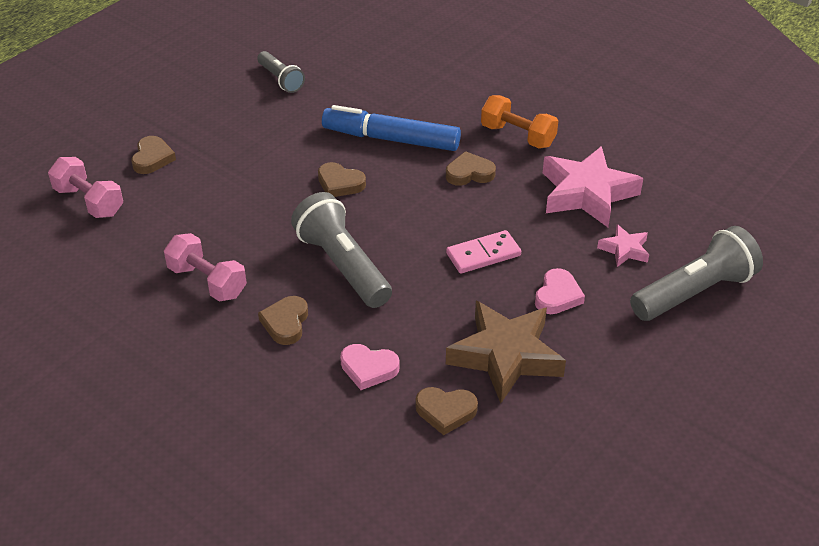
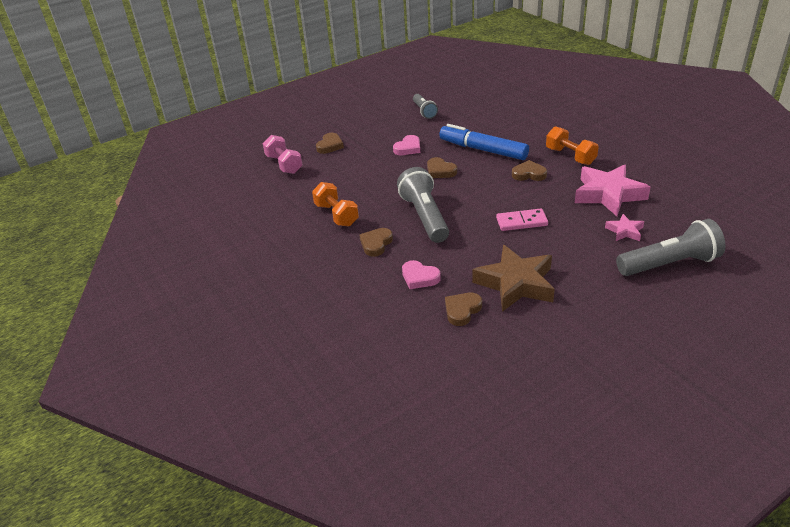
camera: 20 degrees right, 5 degrees down
(207, 281) = (336, 215): pink dumbbell -> orange dumbbell
(445, 411) = (462, 310): brown heart -> brown heart turned 105 degrees clockwise
(557, 295) = (566, 253): pink heart -> pink heart (408, 148)

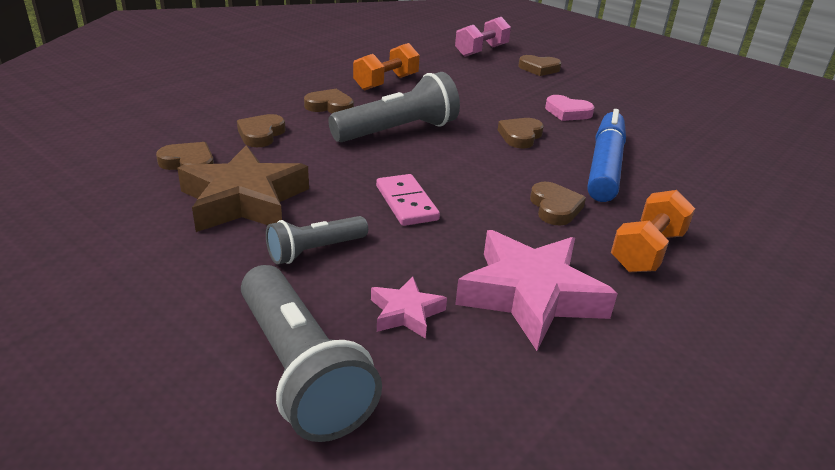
camera: 70 degrees right, 5 degrees down
(419, 277) = (261, 134): pink heart -> brown heart
(424, 111) = (683, 118): grey flashlight -> grey flashlight (315, 251)

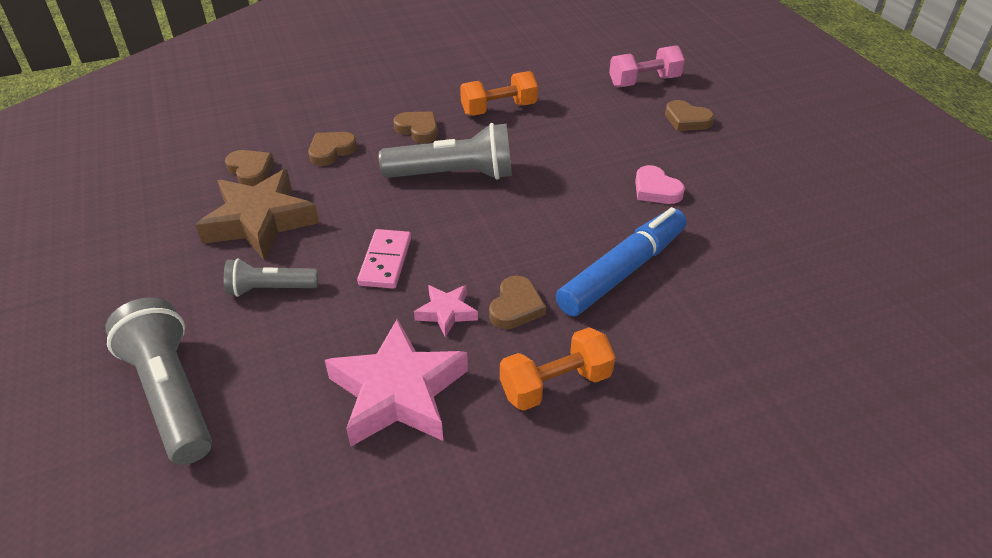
camera: 30 degrees right, 10 degrees up
(301, 371) = (171, 394): grey flashlight -> grey flashlight turned 150 degrees clockwise
(406, 313) = (285, 372): pink star -> pink star (446, 312)
(520, 136) = (570, 210): brown heart -> none

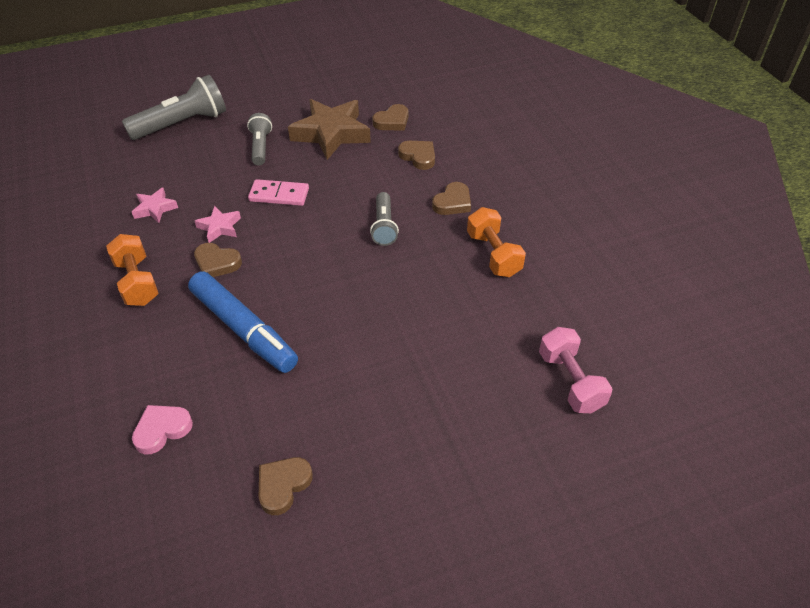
camera: 90 degrees right, 5 degrees up
(398, 392) = (155, 208): pink star -> pink star, size x0.49
(454, 175) = (384, 226): grey flashlight -> grey flashlight, size x0.58
(656, 190) = (355, 366): pink heart -> pink heart (162, 430)
(687, 120) = (487, 413): brown heart -> brown heart (283, 485)

